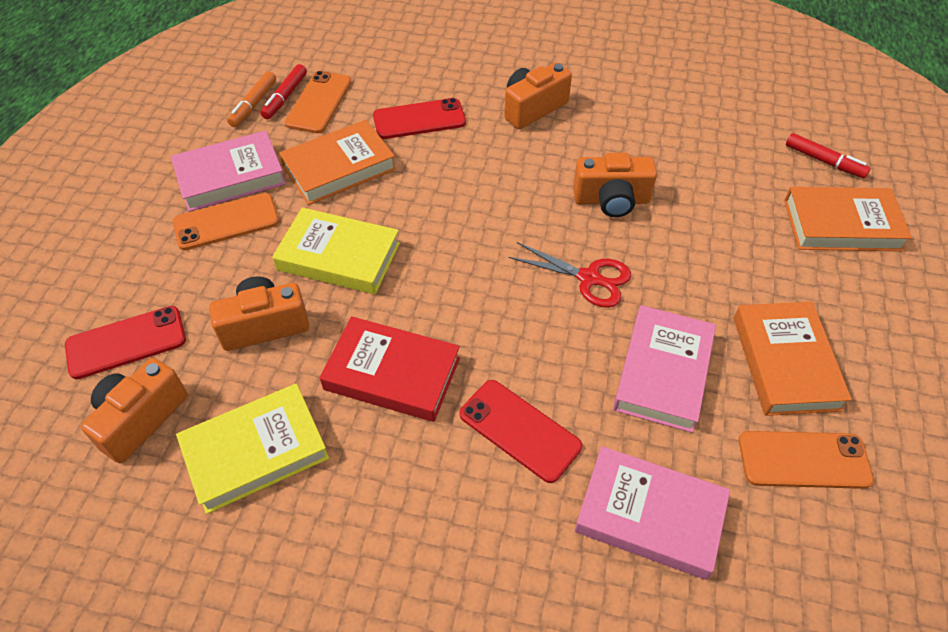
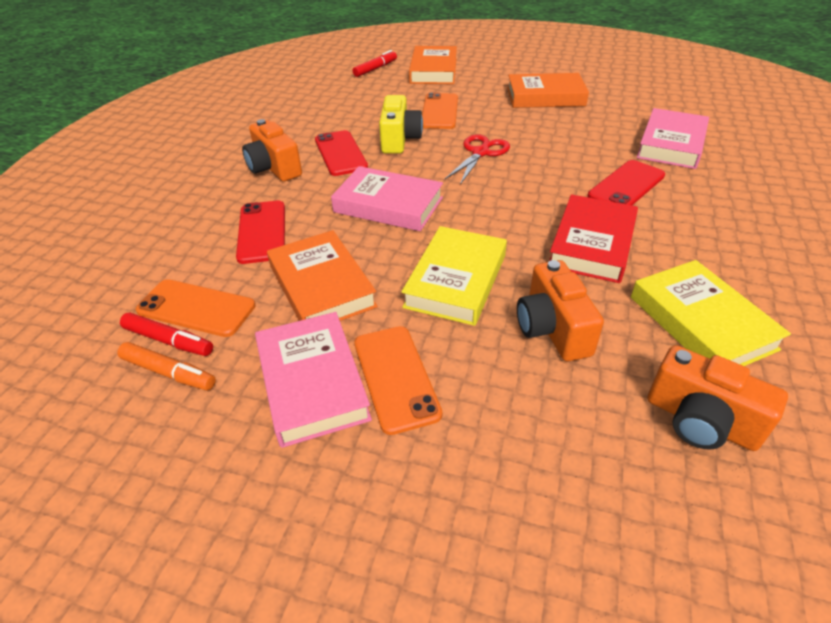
camera: 85 degrees left, 10 degrees down
(126, 342) = (599, 455): red phone -> red phone (340, 153)
(611, 200) = (399, 139): orange camera -> yellow camera
(663, 372) = (561, 132): pink book -> pink book (388, 205)
(804, 460) = (613, 99): orange phone -> orange phone (439, 111)

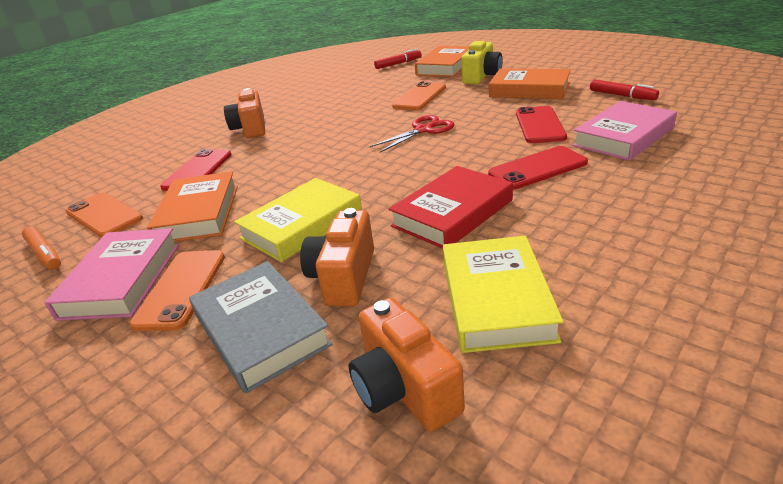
camera: 25 degrees right, 10 degrees down
(169, 340) = (66, 233): red marker -> red marker (622, 96)
(340, 153) = (309, 122): red phone -> red phone (539, 125)
(388, 205) = (307, 162): pink book -> none
(399, 139) = (365, 115): yellow camera -> yellow camera (481, 76)
(524, 400) = (260, 330): none -> grey book

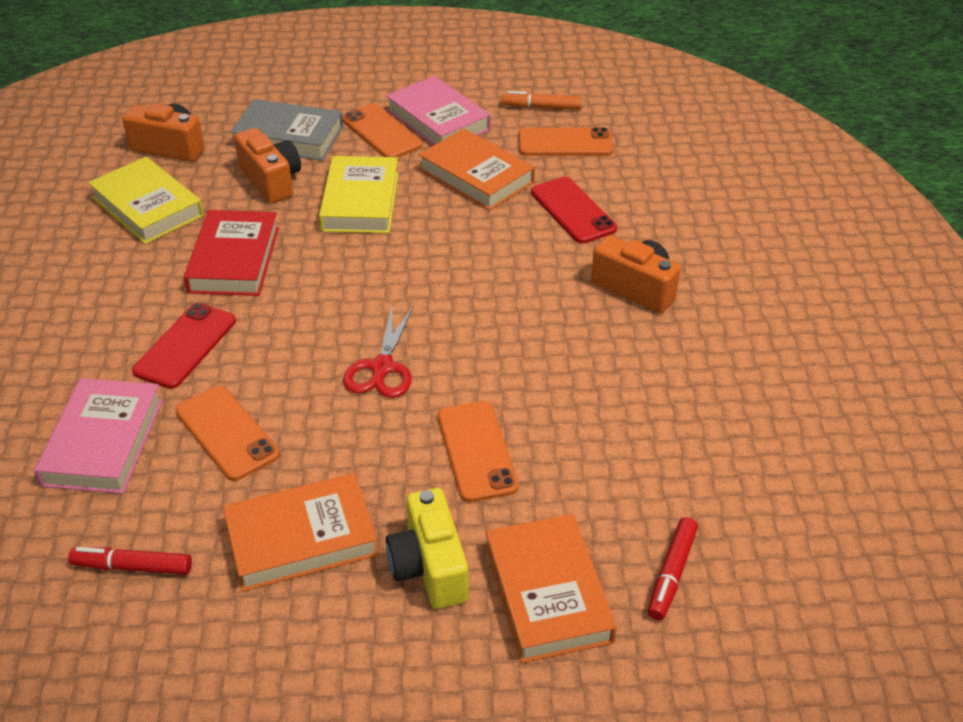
camera: 135 degrees right, 10 degrees up
(539, 125) = (227, 433): red phone -> orange phone

